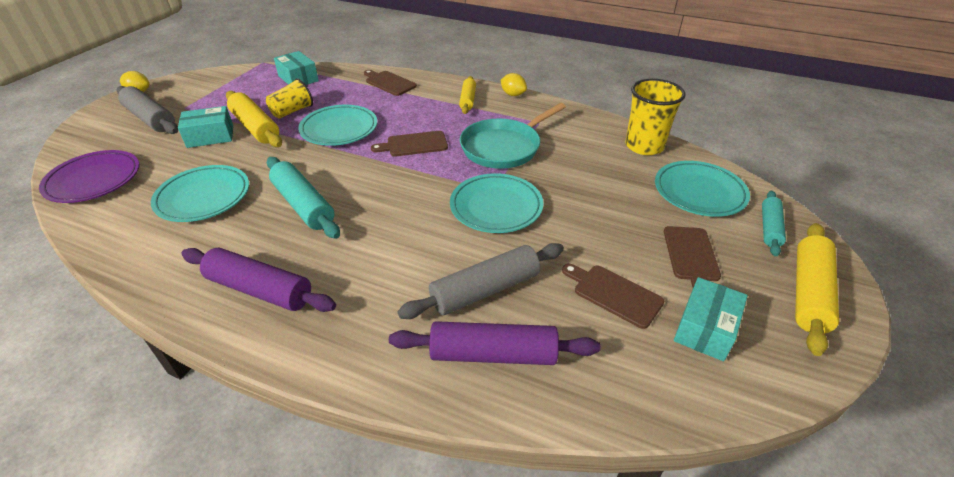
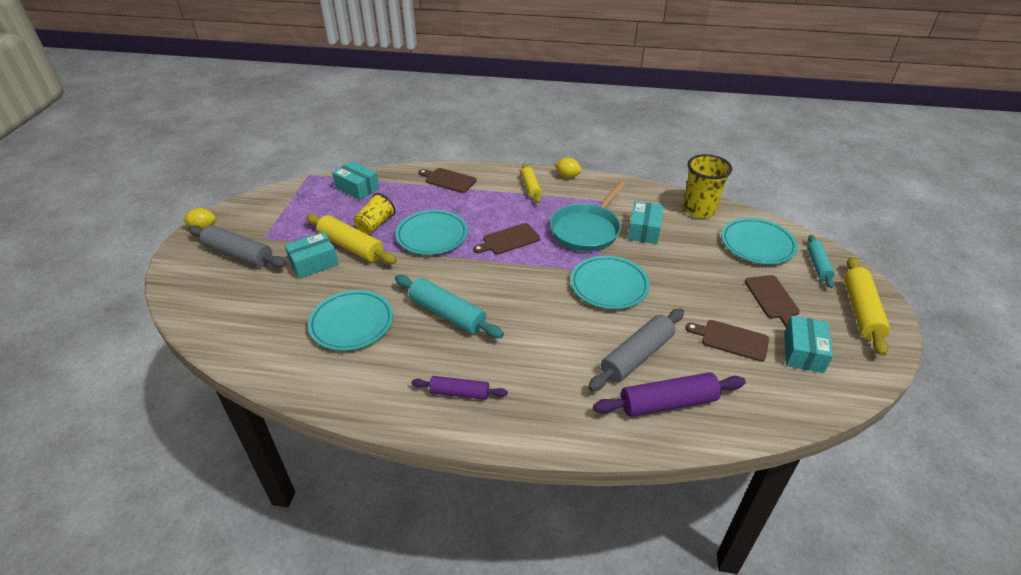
camera: 15 degrees left, 0 degrees up
(94, 180) = (232, 326): purple plate -> none
(260, 289) = (459, 393): purple rolling pin -> purple rolling pin, size x0.62
(568, 157) = (644, 230): none -> turquoise box

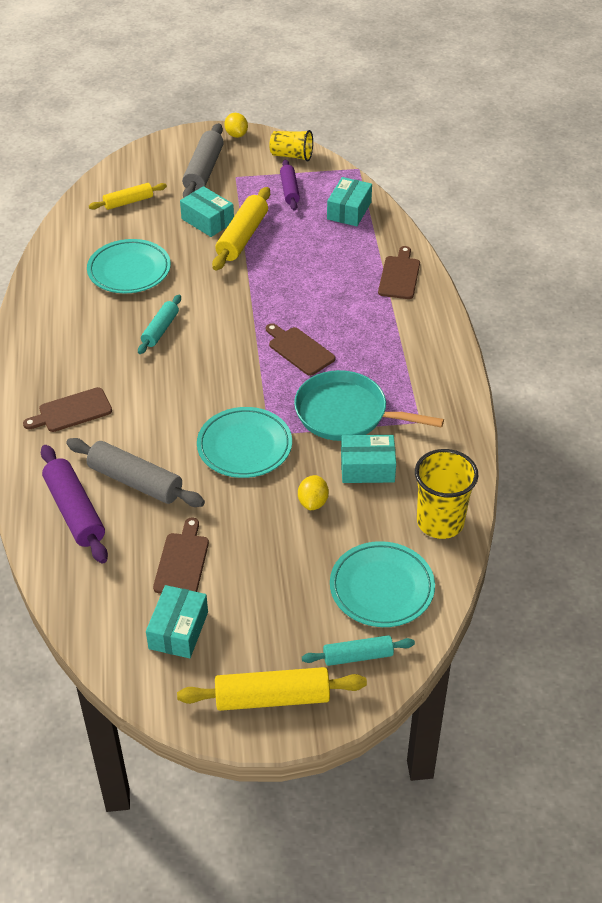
camera: 75 degrees right, 5 degrees up
(375, 224) = (287, 242): yellow cup -> yellow cup (291, 156)
(432, 236) = (283, 289): turquoise plate -> none
(447, 314) = (160, 330): turquoise rolling pin -> turquoise rolling pin, size x0.62
(459, 393) = (58, 361): purple rolling pin -> purple rolling pin (289, 190)
(531, 188) = (417, 349): yellow rolling pin -> yellow rolling pin (128, 202)
(567, 176) = (462, 379): yellow lemon -> yellow lemon (313, 502)
(772, 299) = (268, 602): brown cutting board -> brown cutting board (72, 411)
(803, 352) = (178, 630): turquoise box -> turquoise box turned 75 degrees counterclockwise

